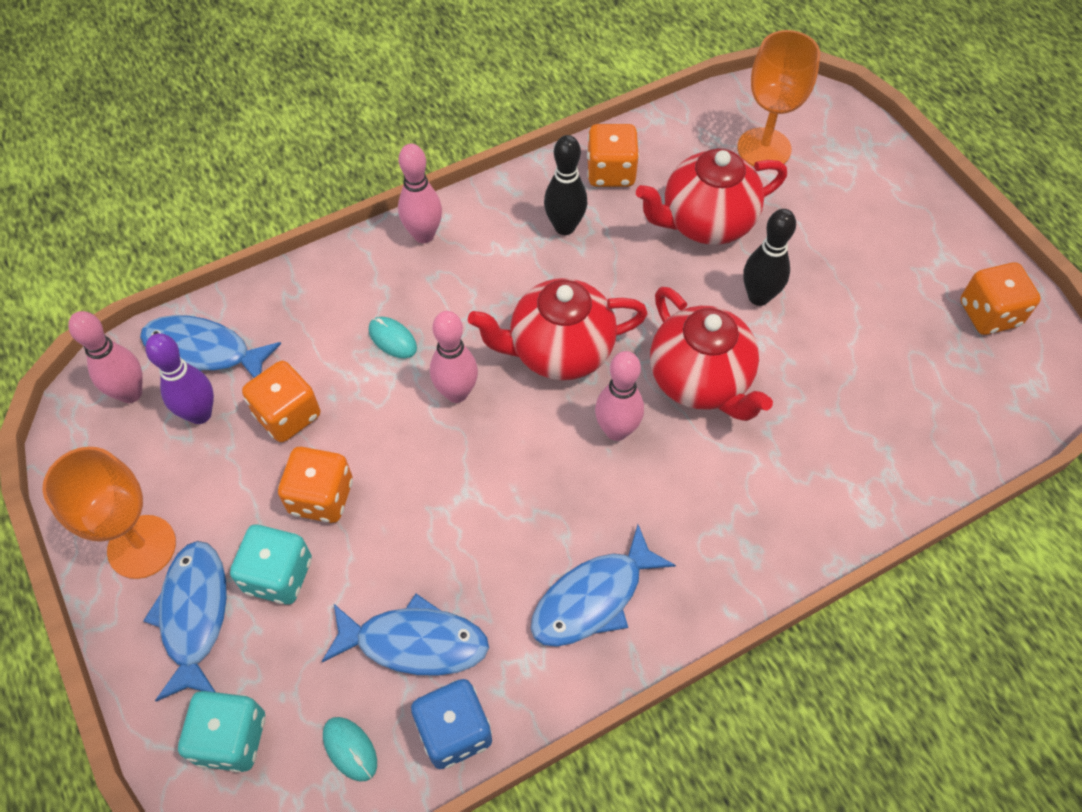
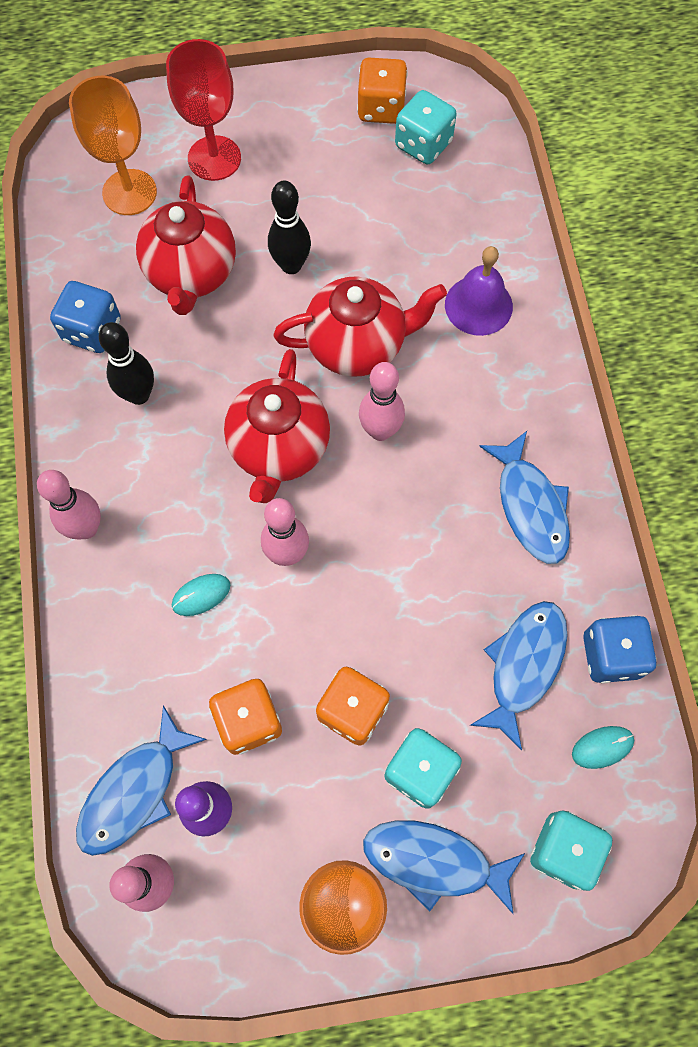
camera: 70 degrees left, 10 degrees up
(611, 172) = (92, 331): orange dice -> blue dice
(805, 477) = (478, 305): none -> purple bell
(839, 197) = (214, 158): none -> red goblet
(970, 366) = (423, 144): none -> turquoise dice

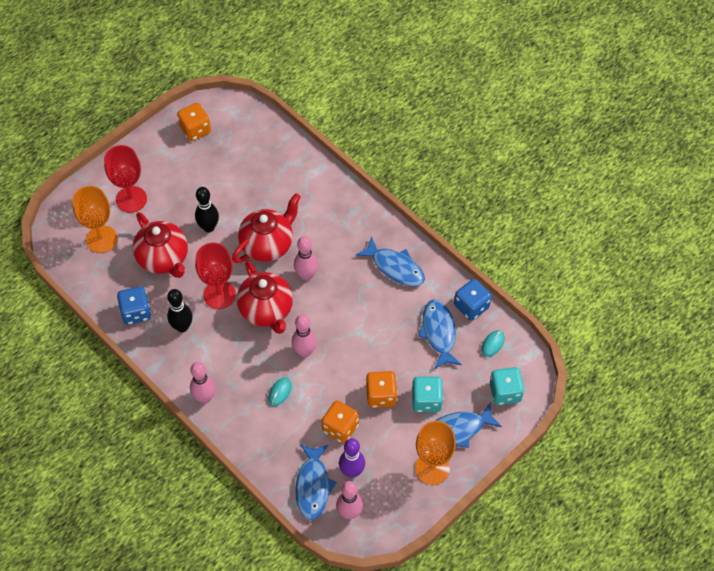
camera: 35 degrees left, 10 degrees down
(229, 379) = (219, 295): none -> red goblet
(423, 144) = (229, 136): turquoise dice -> none
(478, 305) = (309, 195): purple bell -> none

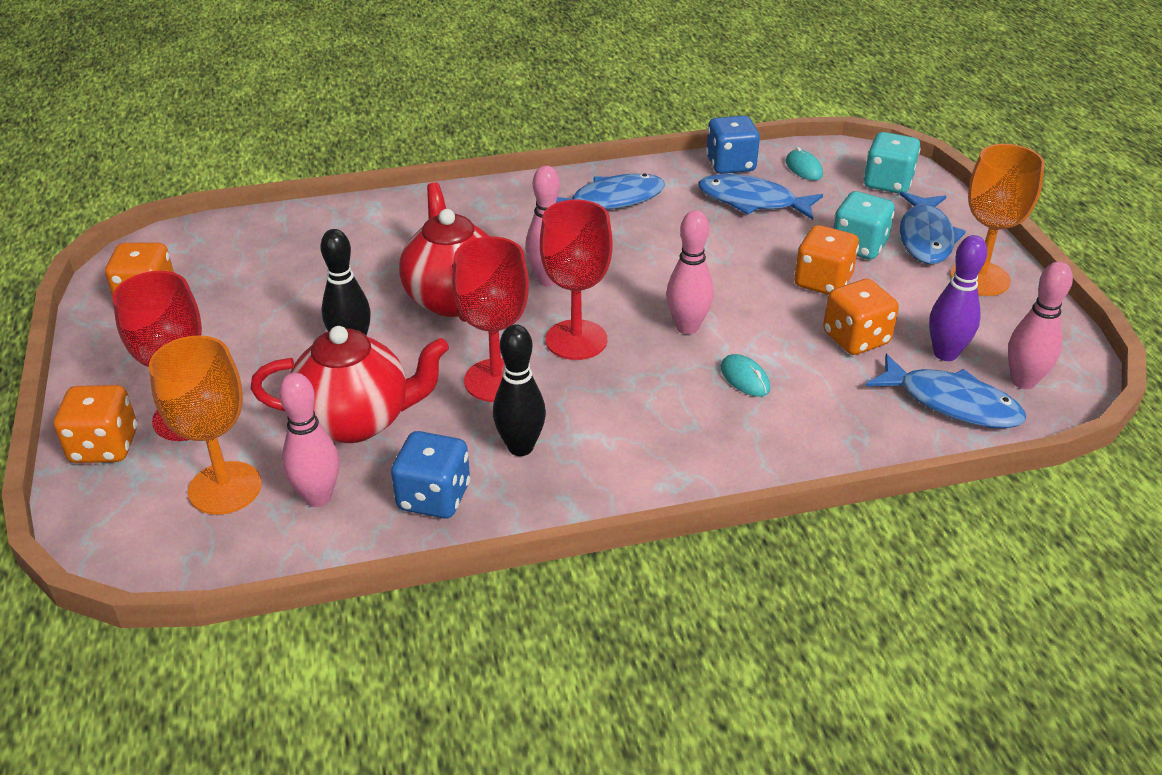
camera: 60 degrees left, 20 degrees down
(100, 184) = (104, 446): none -> orange dice
(205, 397) = (692, 470): pink bowling pin -> pink bowling pin (318, 497)
(267, 311) = (576, 340): red teapot -> red goblet

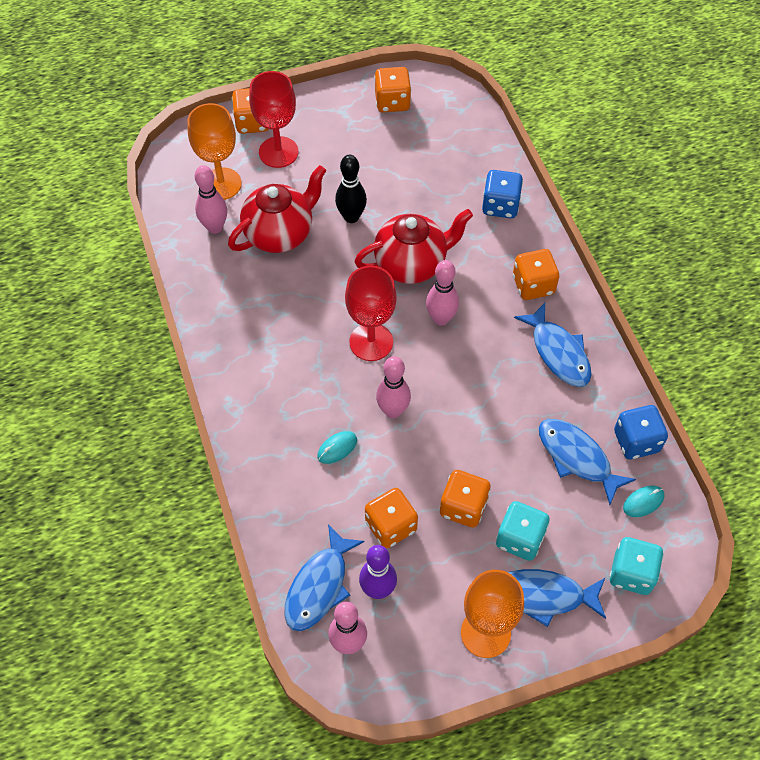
camera: 85 degrees right, 20 degrees up
(357, 421) = (280, 233): red teapot -> red teapot turned 120 degrees counterclockwise
(434, 497) = (216, 282): blue dice -> blue dice (500, 205)
(496, 380) = (324, 300): red goblet -> none
(511, 208) = (533, 285): none -> orange dice
(520, 447) = (260, 320): black bowling pin -> none
(752, 201) = (577, 458): blue fish -> blue fish turned 60 degrees counterclockwise

